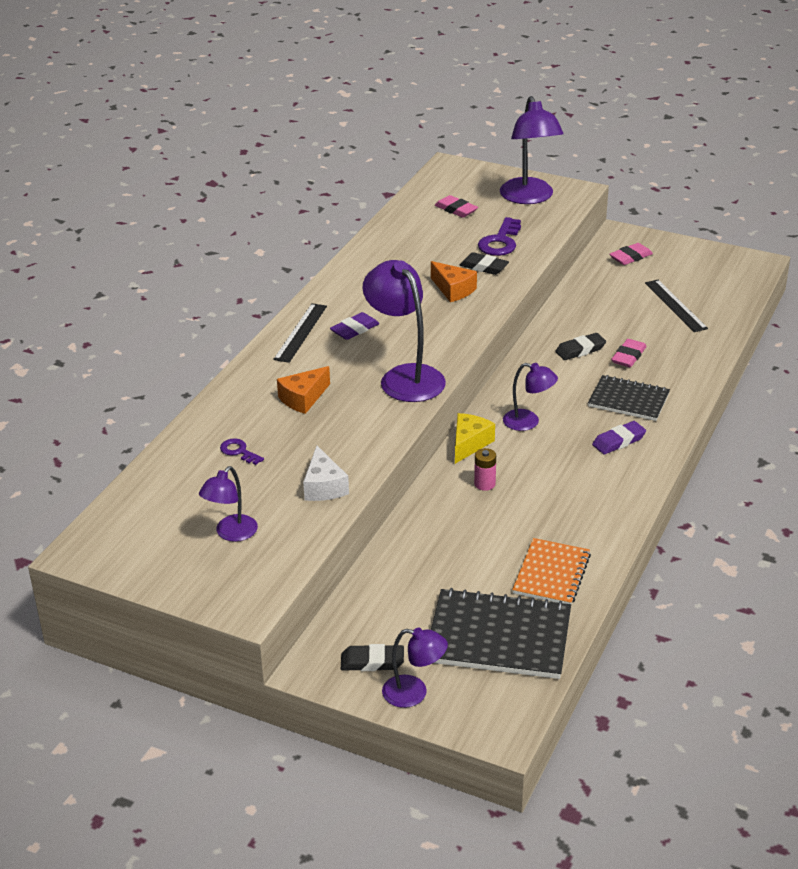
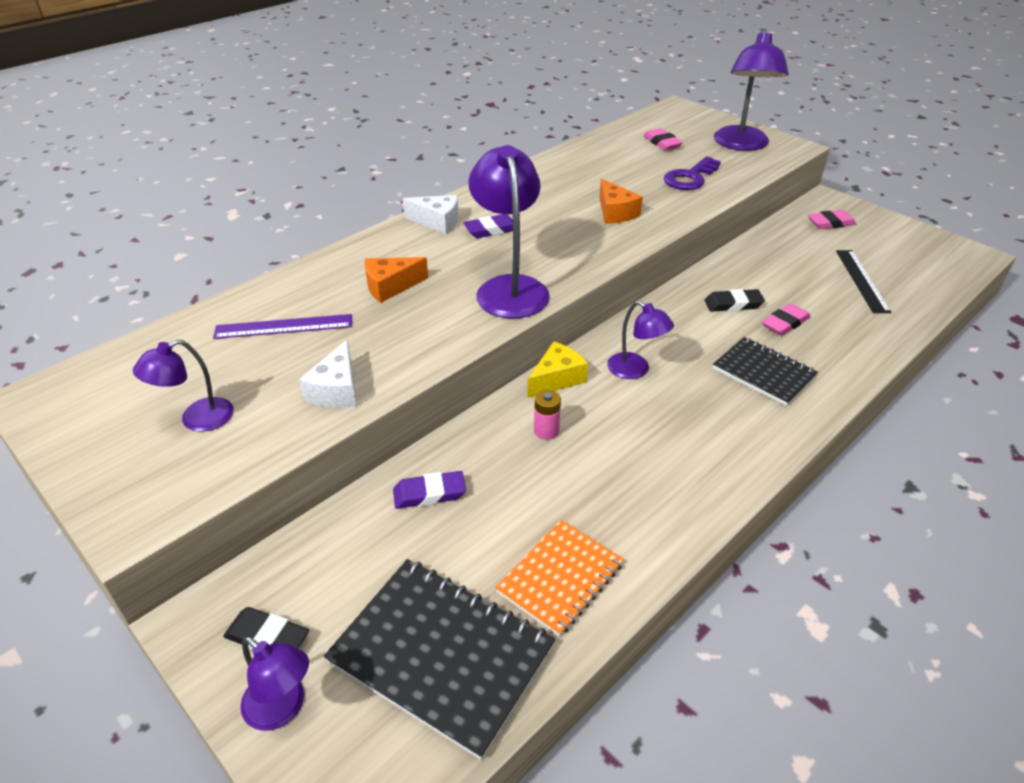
camera: 20 degrees right, 5 degrees up
(239, 451) = (284, 326): purple key -> purple ruler
(300, 332) = (437, 222): black ruler -> white cheese
(484, 267) = (659, 197): black eraser -> none
(619, 441) = (730, 419): purple eraser -> purple eraser (429, 494)

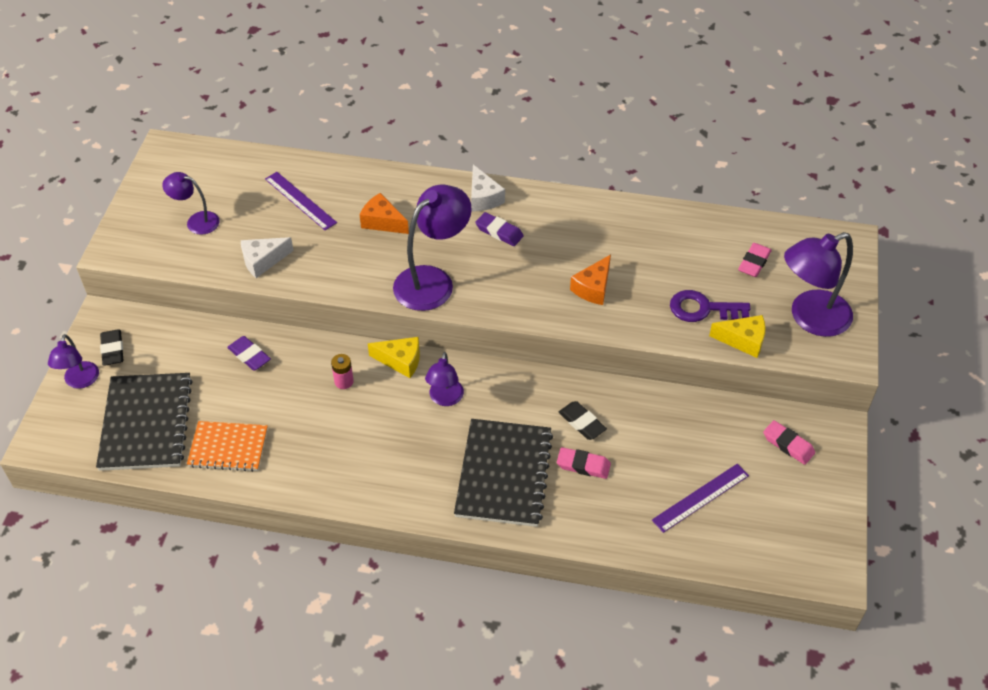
camera: 55 degrees right, 10 degrees up
(740, 175) = (743, 340): none -> yellow cheese
(763, 372) = (504, 474): black notebook -> black notebook, size x1.57
(862, 280) = (700, 497): black ruler -> purple ruler

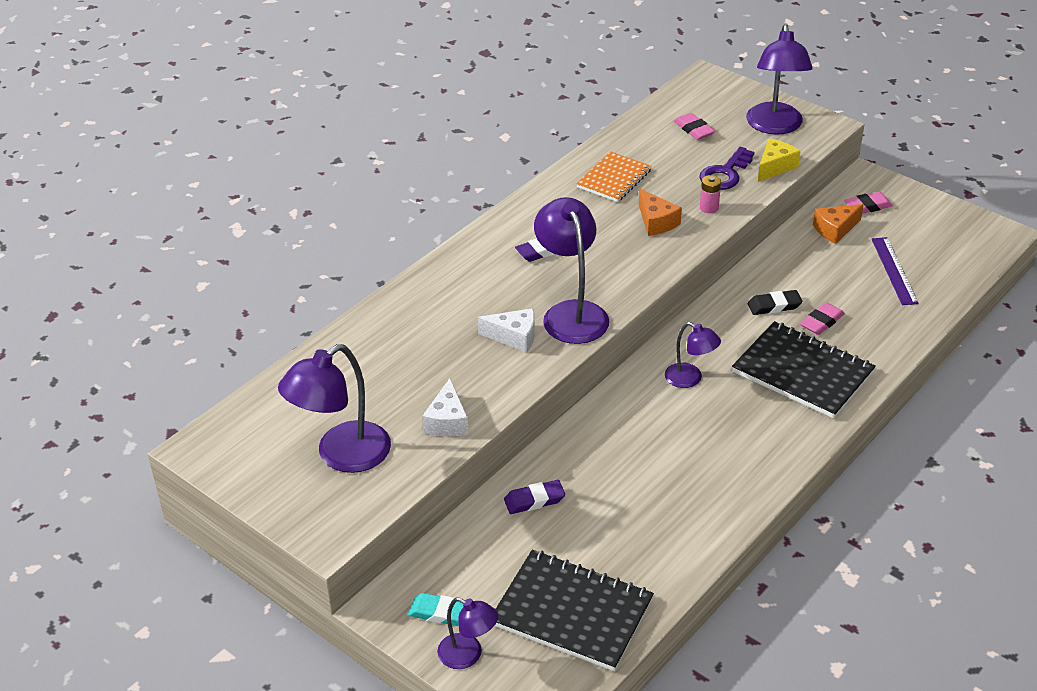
camera: 60 degrees left, 10 degrees down
(112, 350) = (440, 613): black eraser -> turquoise eraser
(196, 221) = (342, 456): purple lamp -> purple lamp, size x1.77
(228, 447) = (650, 554): orange notebook -> orange notebook (614, 179)
(300, 200) = (381, 367): purple ruler -> none
(344, 381) = (620, 440): pink battery -> pink battery (709, 208)
(382, 222) = (463, 320): orange cheese -> orange cheese (835, 229)
(400, 361) = (622, 393): yellow cheese -> none
(483, 198) = (487, 246): white cheese -> white cheese (514, 337)

